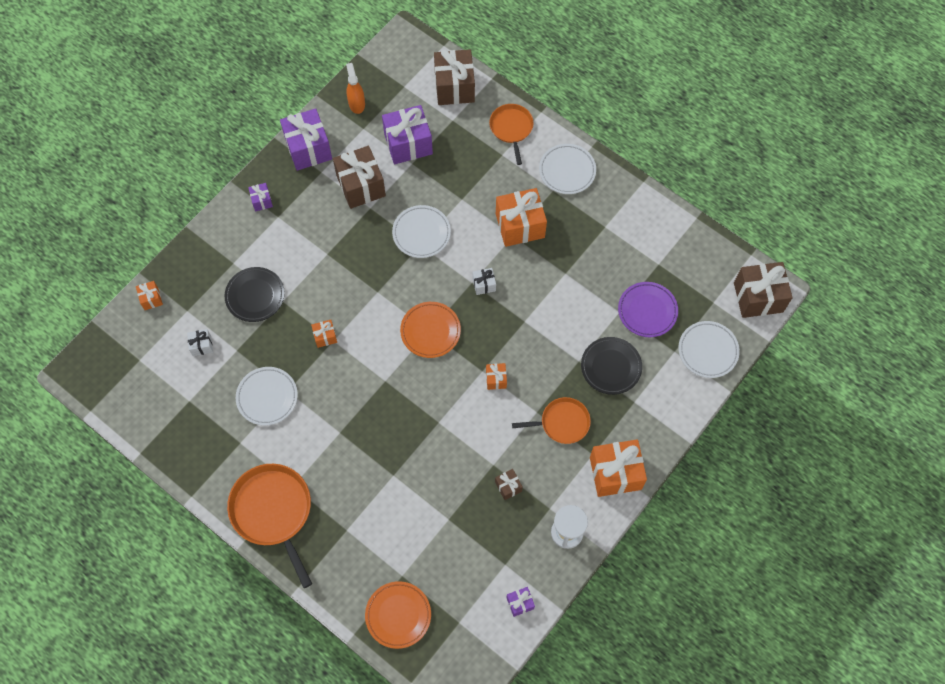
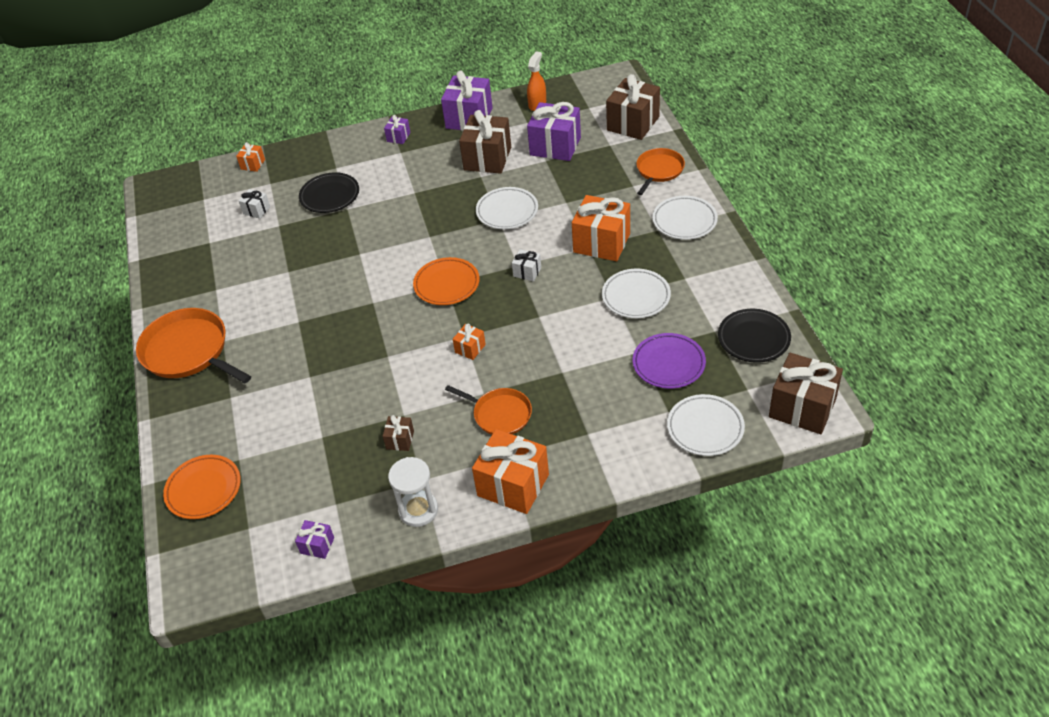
camera: 40 degrees right, 20 degrees down
(267, 397) = (268, 268): white plate -> white plate (636, 297)
(273, 511) = (188, 351): orange pan -> orange pan turned 60 degrees counterclockwise
(325, 337) = (355, 248): orange gift -> none
(611, 367) = (590, 392): black plate -> black plate (753, 339)

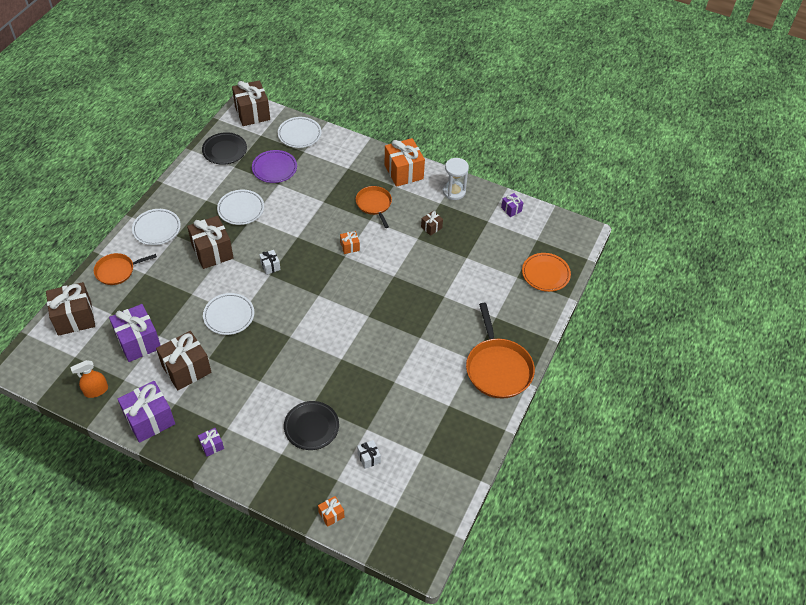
camera: 145 degrees left, 5 degrees up
(447, 284) = (318, 294): orange plate -> none
(601, 243) = (212, 251): orange gift -> brown gift

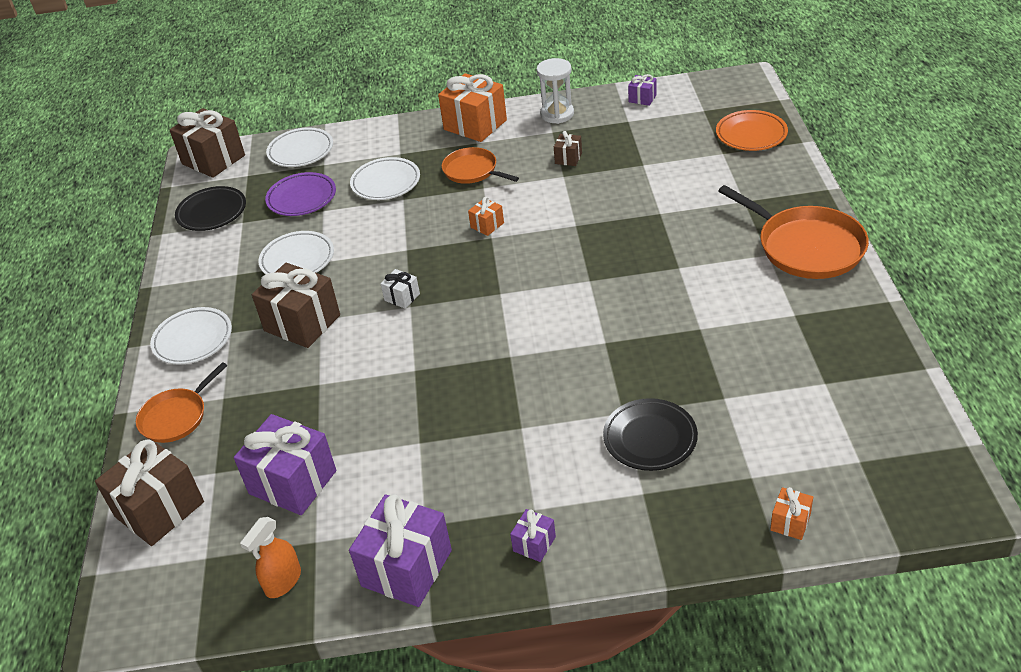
camera: 25 degrees left, 10 degrees down
(186, 369) = (400, 474): brown gift -> none
(229, 316) = (399, 379): white plate -> white plate (386, 183)
(369, 458) = (763, 427): white gift -> none

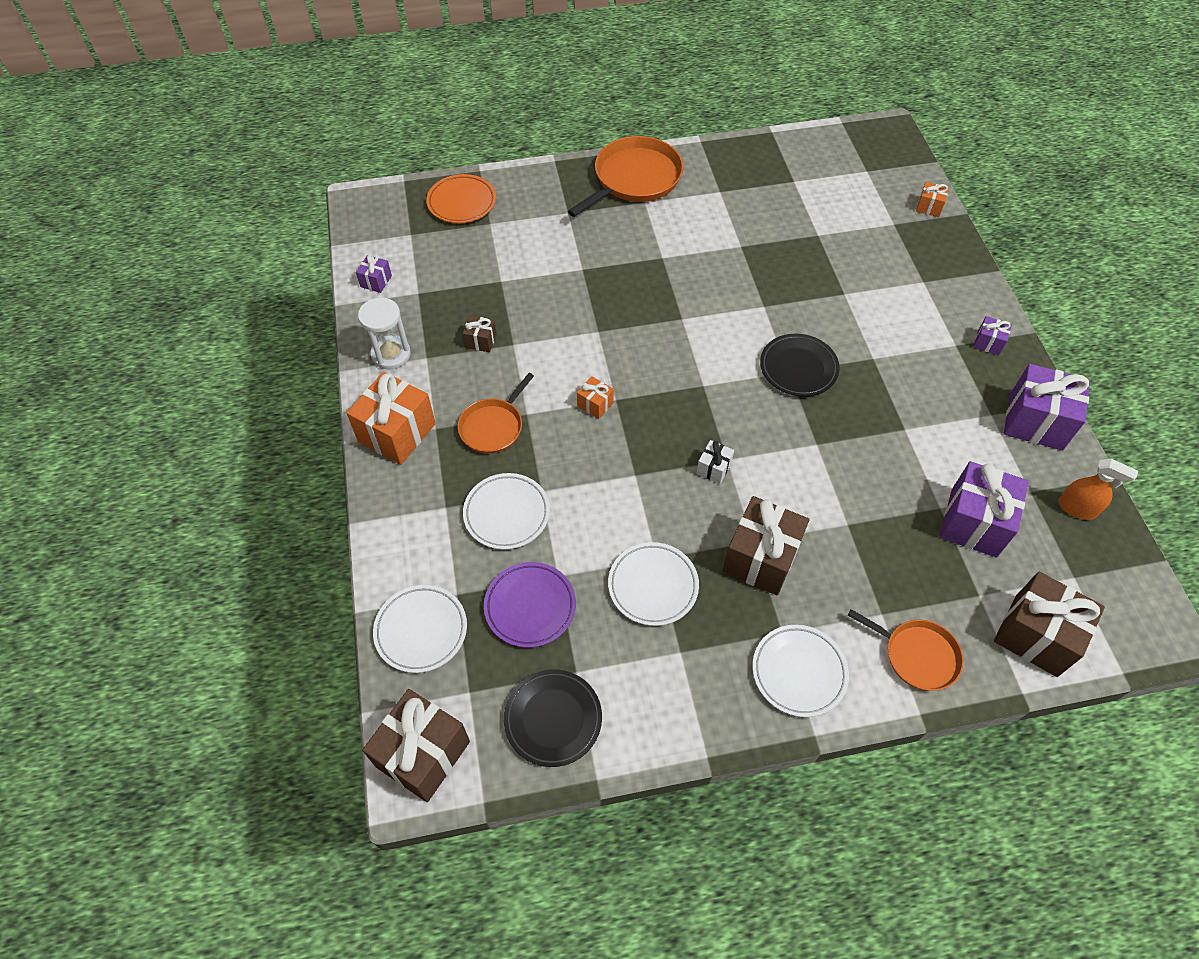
camera: 100 degrees left, 15 degrees up
(650, 438) = (868, 277): black plate -> black plate (798, 368)

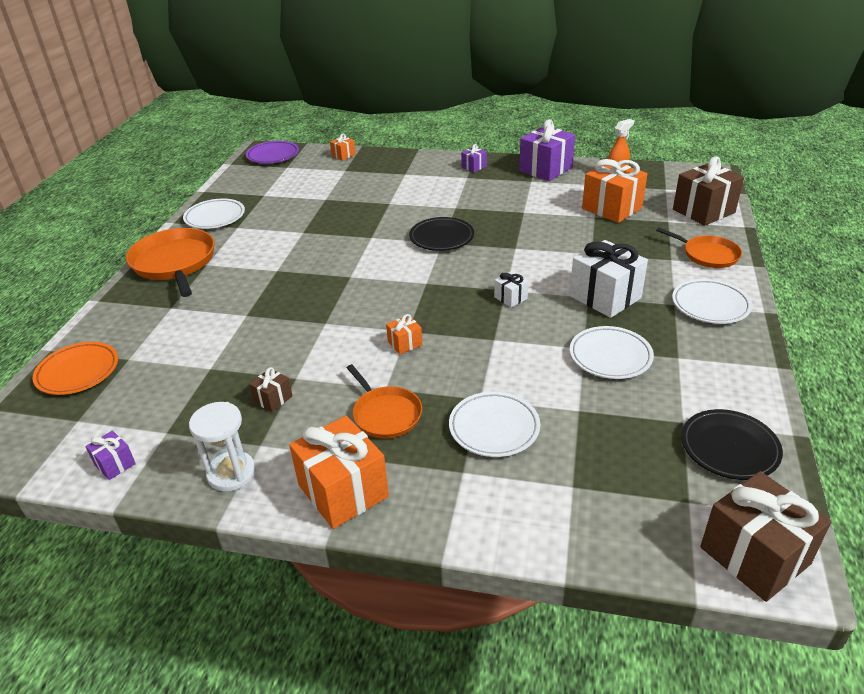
camera: 65 degrees left, 20 degrees down
(421, 630) = (607, 525): white plate -> white plate (215, 217)
(530, 606) = (605, 436): purple plate -> purple plate (273, 155)
(760, 558) = (605, 297): brown gift -> white gift
(917, 655) = (708, 255): orange pan -> orange pan turned 75 degrees clockwise
(973, 522) = (611, 208): purple gift -> orange gift

